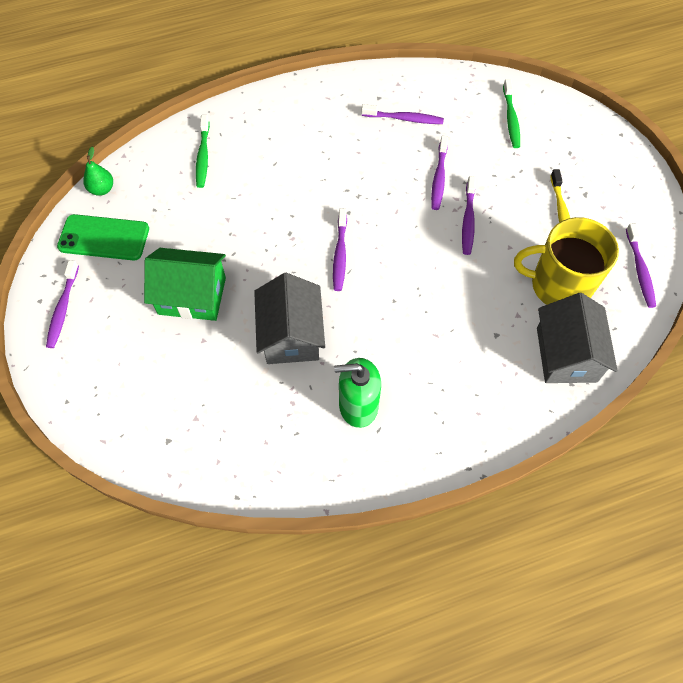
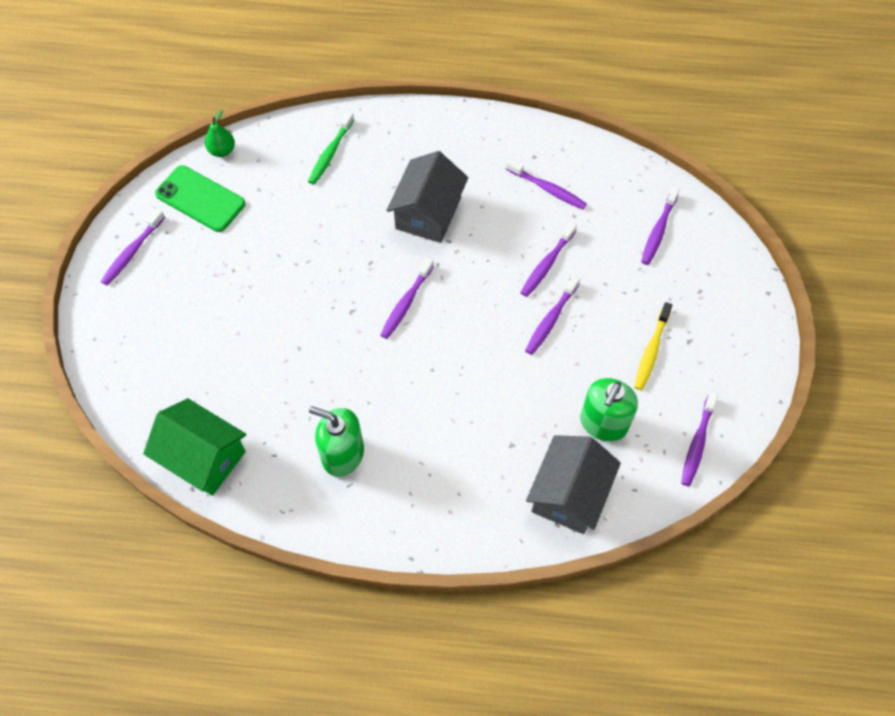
camera: 25 degrees right, 0 degrees up
(192, 296) = (249, 287): green house -> green house (203, 457)
(291, 335) = (318, 361): grey house -> grey house (428, 213)
(511, 119) = (658, 230): green toothbrush -> purple toothbrush
(559, 286) = (603, 423): yellow mug -> green soap dispenser

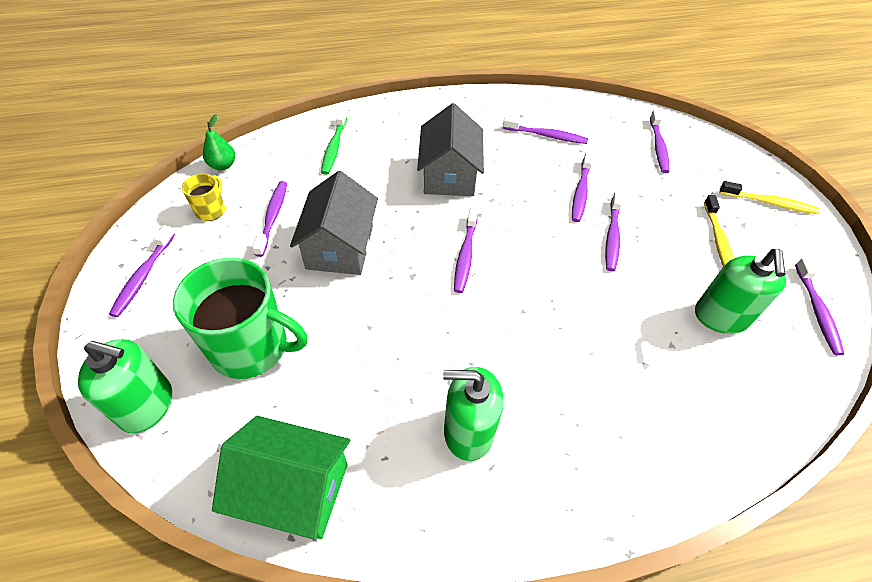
camera: 20 degrees left, 10 degrees down
(116, 365) = (147, 405): none -> green soap dispenser
(200, 199) = (211, 210): green phone -> yellow mug
(202, 340) = (251, 347): none -> green mug
(251, 219) = (273, 217): none -> purple toothbrush
(569, 494) = (735, 399): grey house -> grey house (340, 247)
(732, 325) = (769, 203): none -> yellow toothbrush

